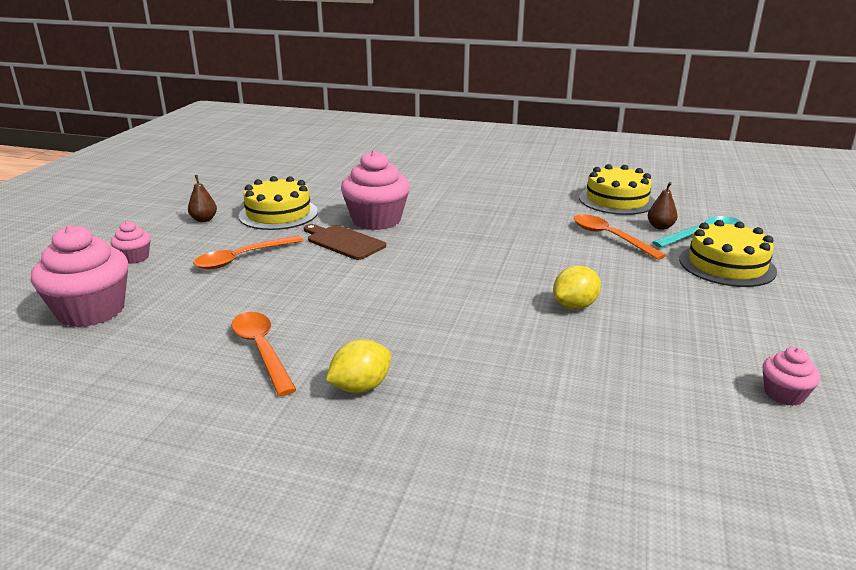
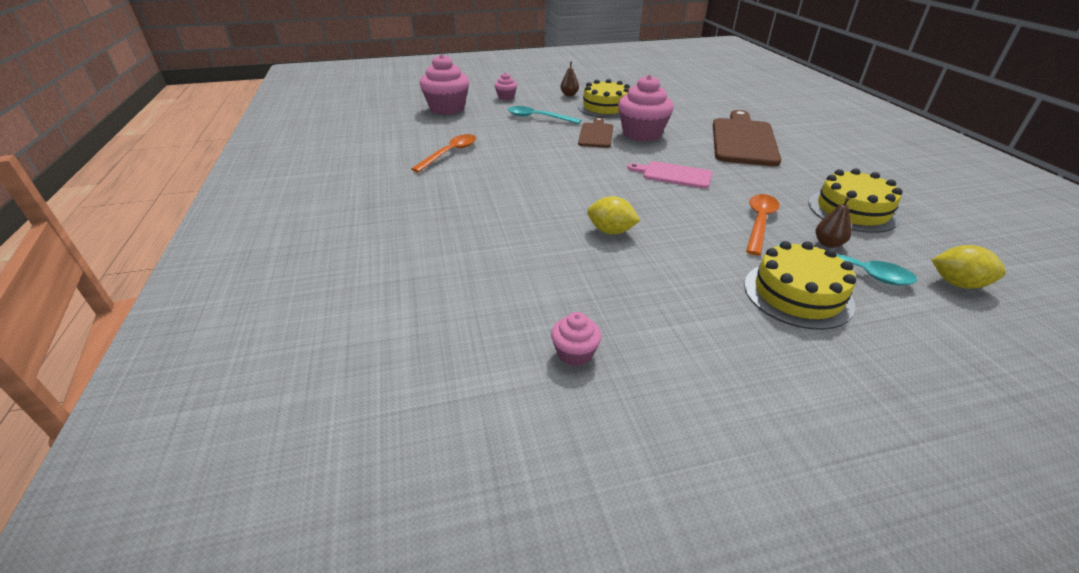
camera: 60 degrees right, 10 degrees up
(242, 258) = (538, 118): orange spoon -> turquoise spoon
(360, 387) = (438, 187): yellow lemon -> yellow lemon (957, 283)
(451, 187) = (743, 140): none -> brown cutting board
(488, 238) = (674, 175): none -> pink cutting board

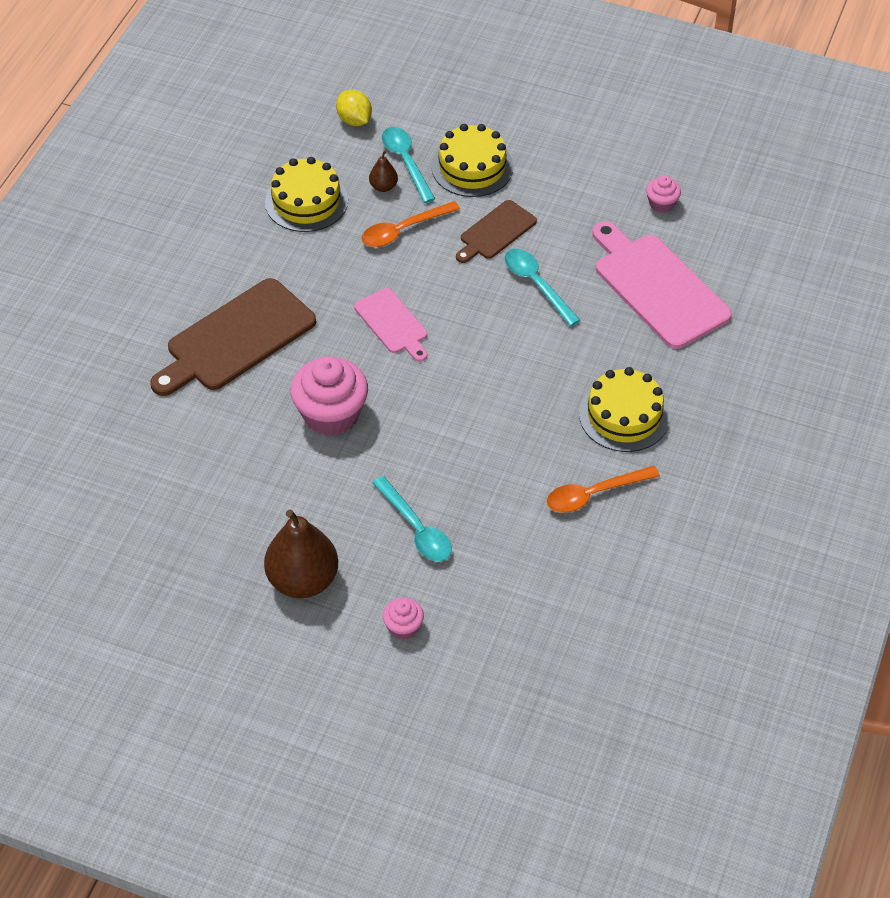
camera: 145 degrees left, 15 degrees up
(447, 108) = (519, 634): pink cupcake -> none
(505, 271) = (657, 287): none -> pink cutting board
(569, 95) = (303, 580): brown pear -> brown pear, size x2.17
(596, 134) = (386, 443): brown cutting board -> brown cutting board (496, 232)
(605, 107) = (296, 507): yellow cake -> yellow cake (624, 415)
(611, 231) = (536, 284): yellow lemon -> turquoise spoon

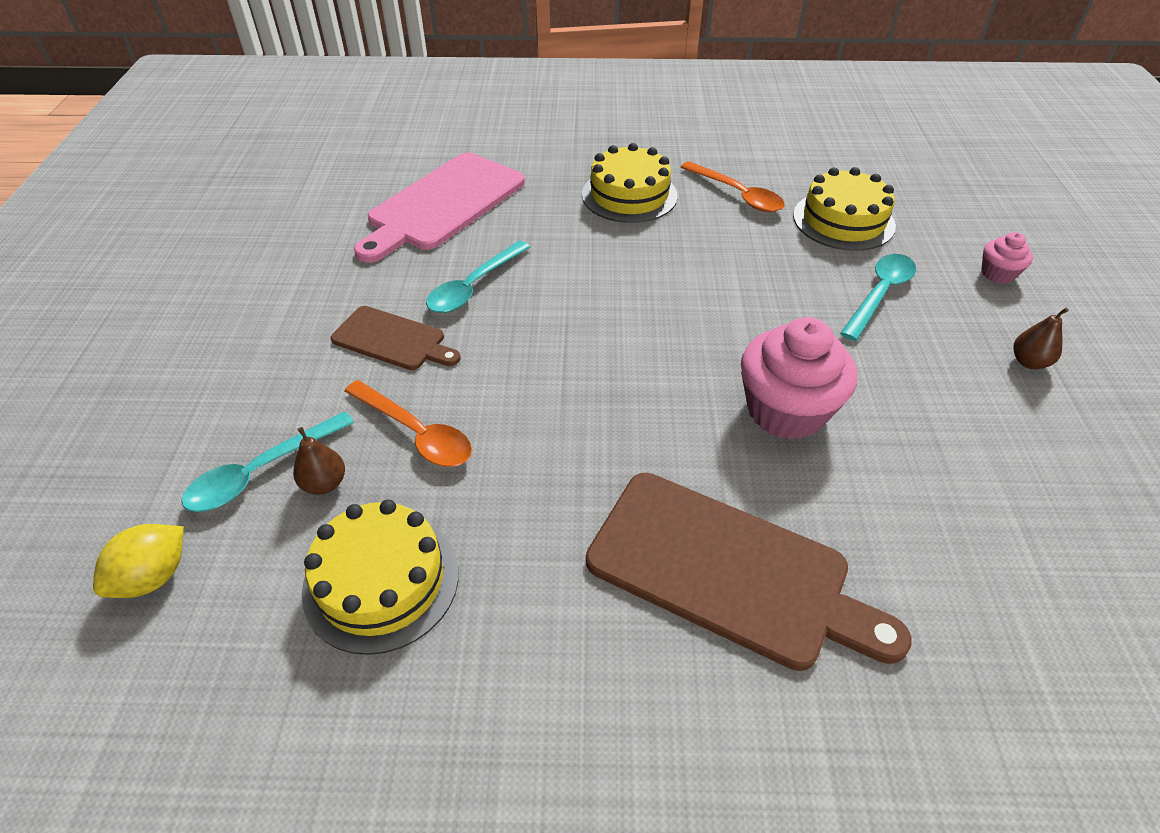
camera: 110 degrees left, 5 degrees down
(303, 580) = (1029, 362): brown pear -> brown pear, size x0.46
(392, 324) = (599, 394): pink cutting board -> none
(472, 167) = (264, 393): yellow cake -> yellow cake (843, 220)
(661, 204) = (309, 223): pink cupcake -> none

